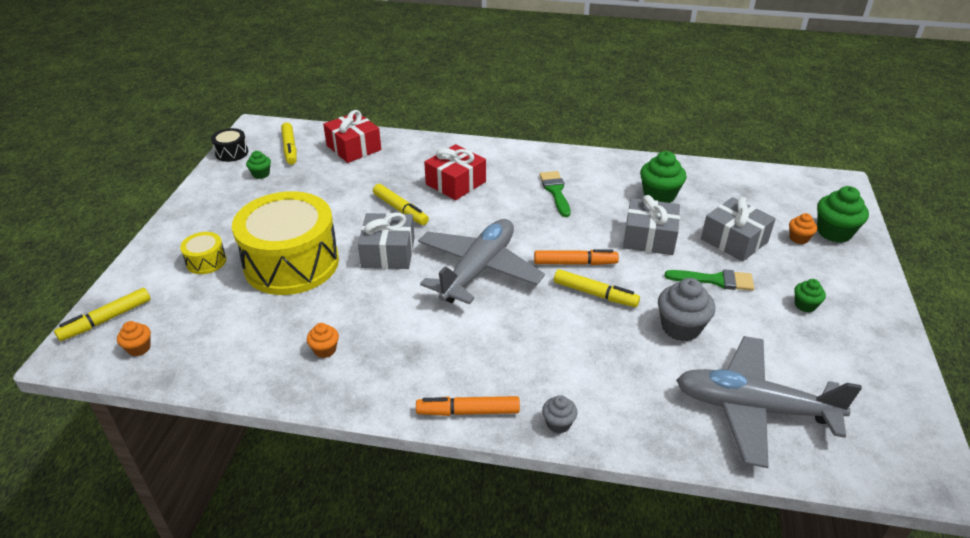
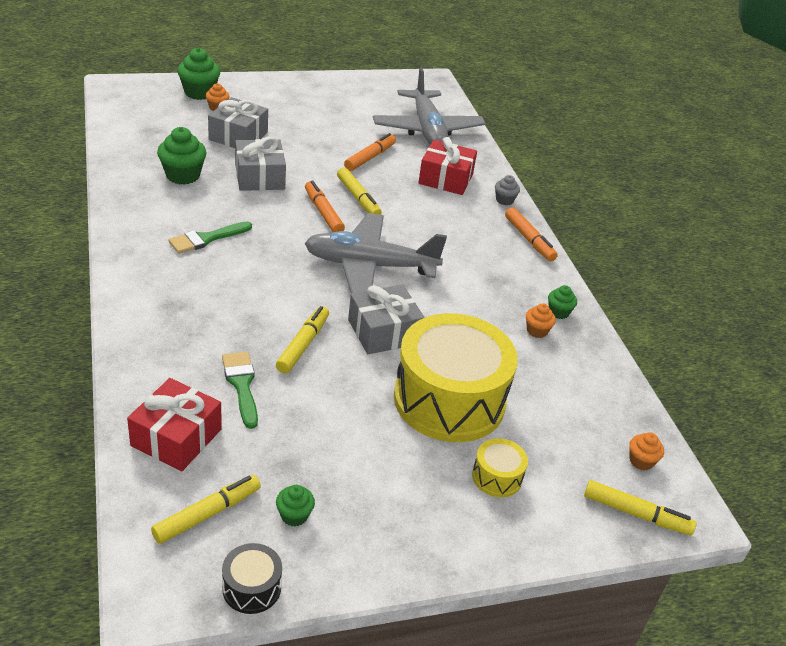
camera: 120 degrees left, 0 degrees up
(456, 183) = (224, 314): red gift -> red gift (445, 179)
(595, 294) = (358, 198): yellow marker -> yellow marker turned 150 degrees clockwise
(680, 327) = (370, 157): grey cupcake -> orange marker
(715, 280) = (301, 144): green brush -> green brush (241, 385)
(805, 305) = (306, 109): green cupcake -> green cupcake (558, 312)

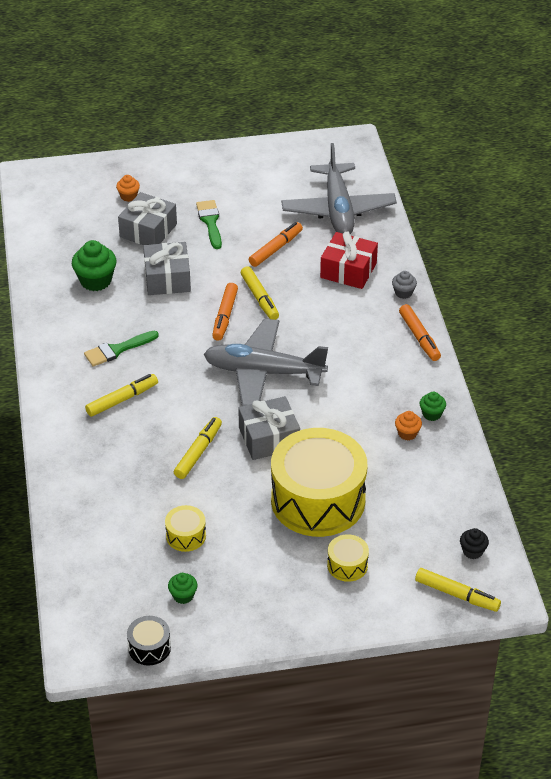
camera: 10 degrees right, 5 degrees up
(176, 437) = (94, 535): red gift -> none
(199, 93) = (111, 178): green cupcake -> none
(207, 514) = (117, 594): yellow marker -> yellow marker (122, 399)
(241, 385) = (145, 489): green brush -> green brush (210, 222)
(293, 439) = (186, 536): none -> yellow drum
(323, 213) = (225, 316): orange marker -> orange marker turned 150 degrees counterclockwise
(641, 461) = (472, 551): orange cupcake -> black cupcake

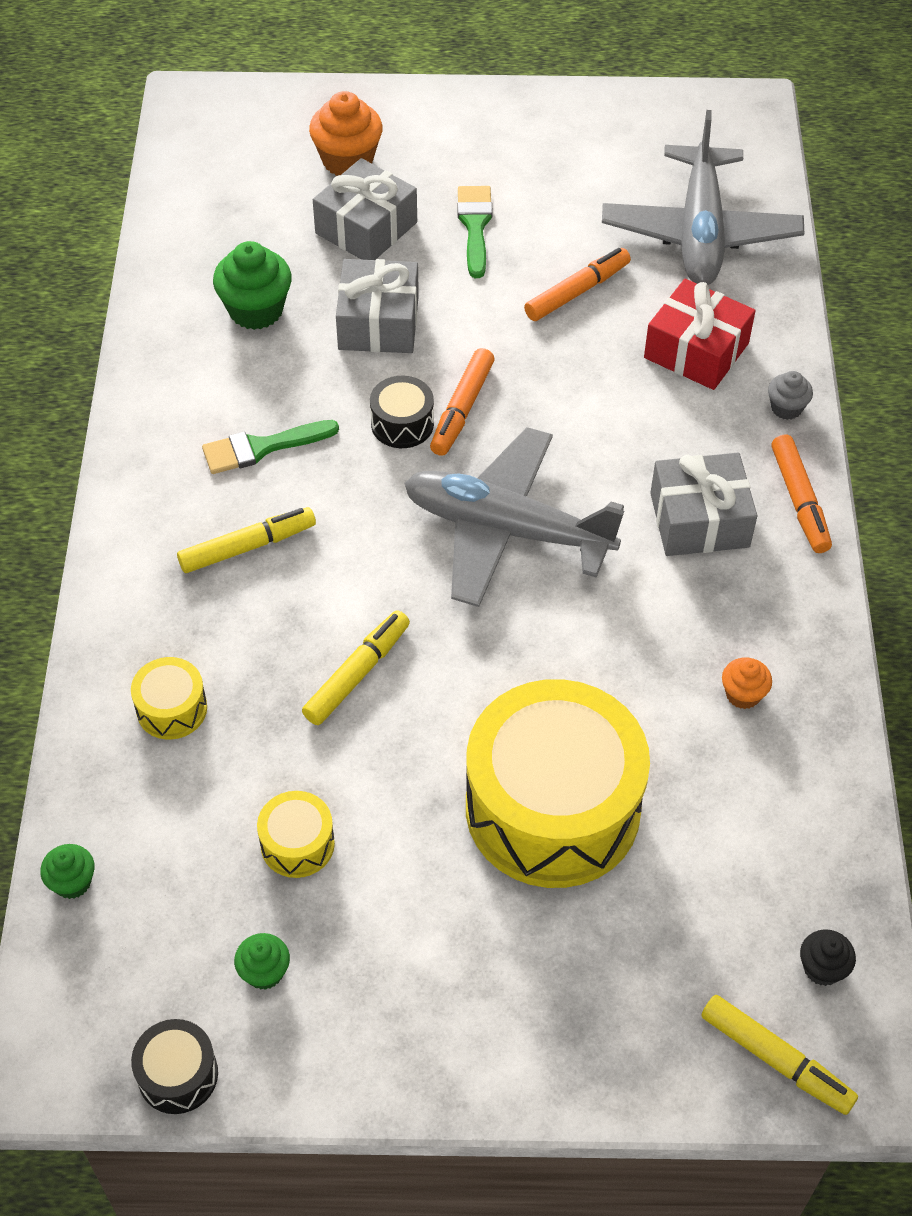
camera: 10 degrees right, 10 degrees up
(128, 196) = (347, 160): orange cupcake -> orange cupcake, size x1.81
(193, 328) = (402, 424): none -> black drum
(260, 298) = (530, 382): yellow marker -> none
(269, 438) = (489, 665): grey gift -> grey gift (699, 520)
(347, 565) = (580, 958): yellow drum -> yellow drum (172, 709)
(431, 414) = (795, 661): green cupcake -> green cupcake (72, 882)

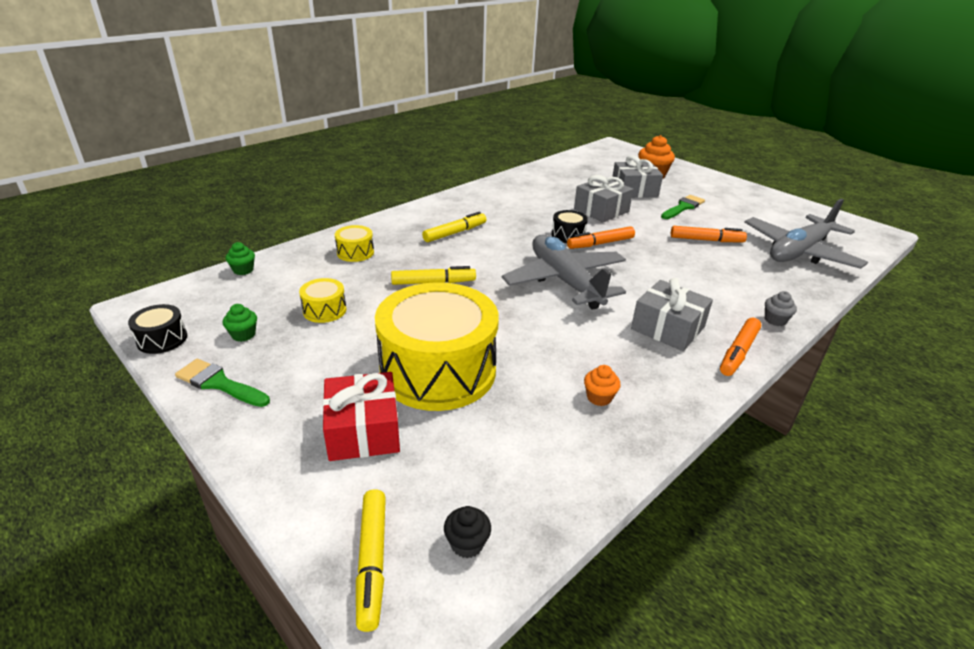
camera: 45 degrees right, 20 degrees down
(247, 547) = (455, 233): yellow marker -> yellow marker turned 60 degrees counterclockwise
(256, 310) = (558, 189): green cupcake -> none
(262, 448) = (503, 215): green brush -> green brush (219, 383)
(696, 350) = (746, 280): red gift -> red gift (363, 430)

